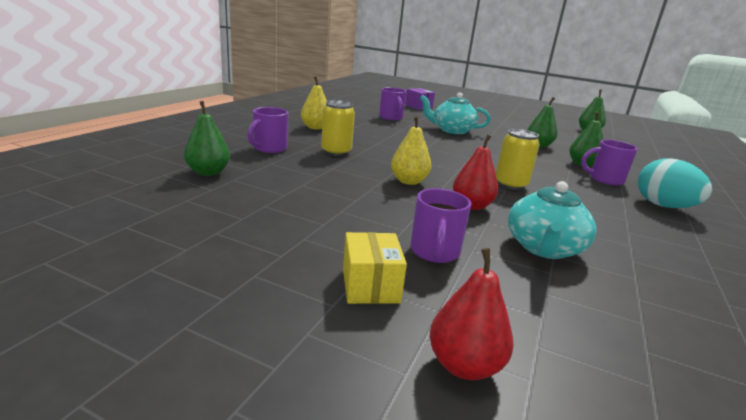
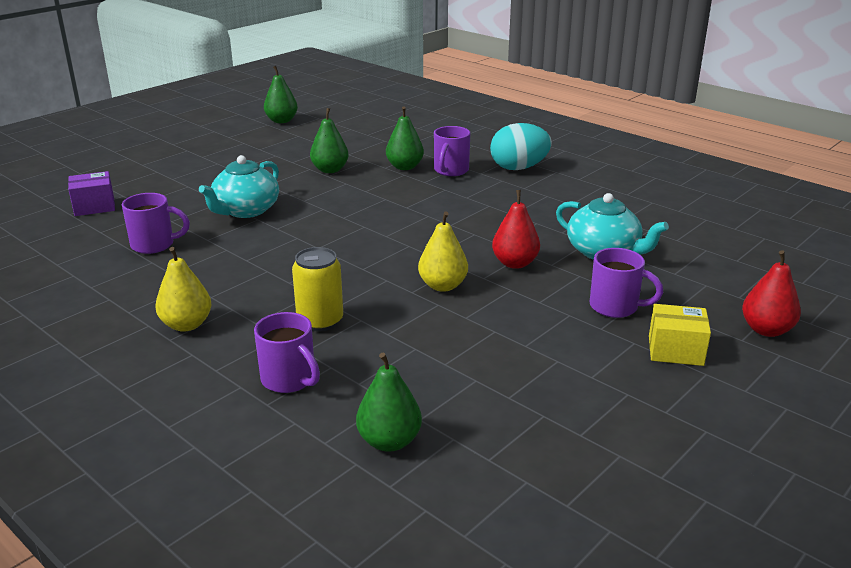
camera: 70 degrees left, 5 degrees up
(510, 184) = (459, 226): yellow can -> none

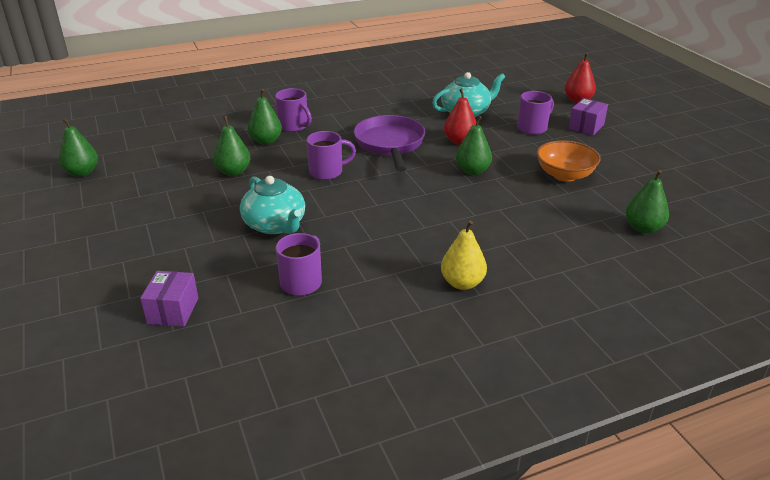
camera: 65 degrees left, 5 degrees up
(290, 380) = (562, 250): purple mug -> purple mug (327, 172)
(320, 321) = (492, 224): yellow can -> none
(442, 286) = (472, 171): yellow pear -> green pear
(461, 225) = (390, 144): none -> purple pan
(493, 353) = (564, 175): none -> orange bowl
(519, 168) = (317, 103): turquoise egg -> none
(675, 350) = (586, 126): yellow box -> purple box

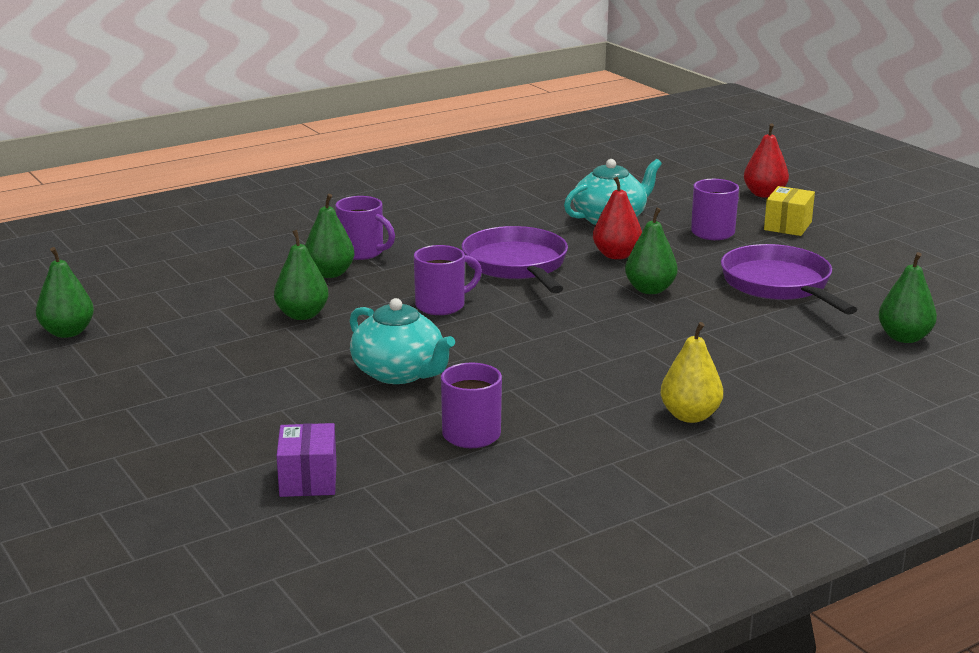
camera: 10 degrees left, 10 degrees down
(564, 175) = (779, 285): orange bowl -> purple pan
(586, 126) = (788, 226): purple box -> yellow box

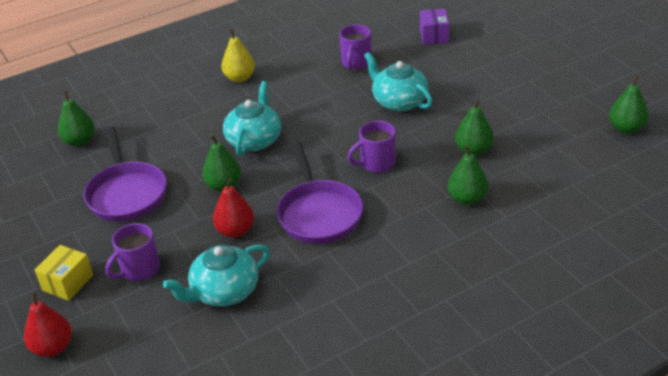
camera: 175 degrees left, 15 degrees up
(362, 252) = (447, 229): purple mug -> none
(626, 333) = (254, 140): none -> turquoise teapot

